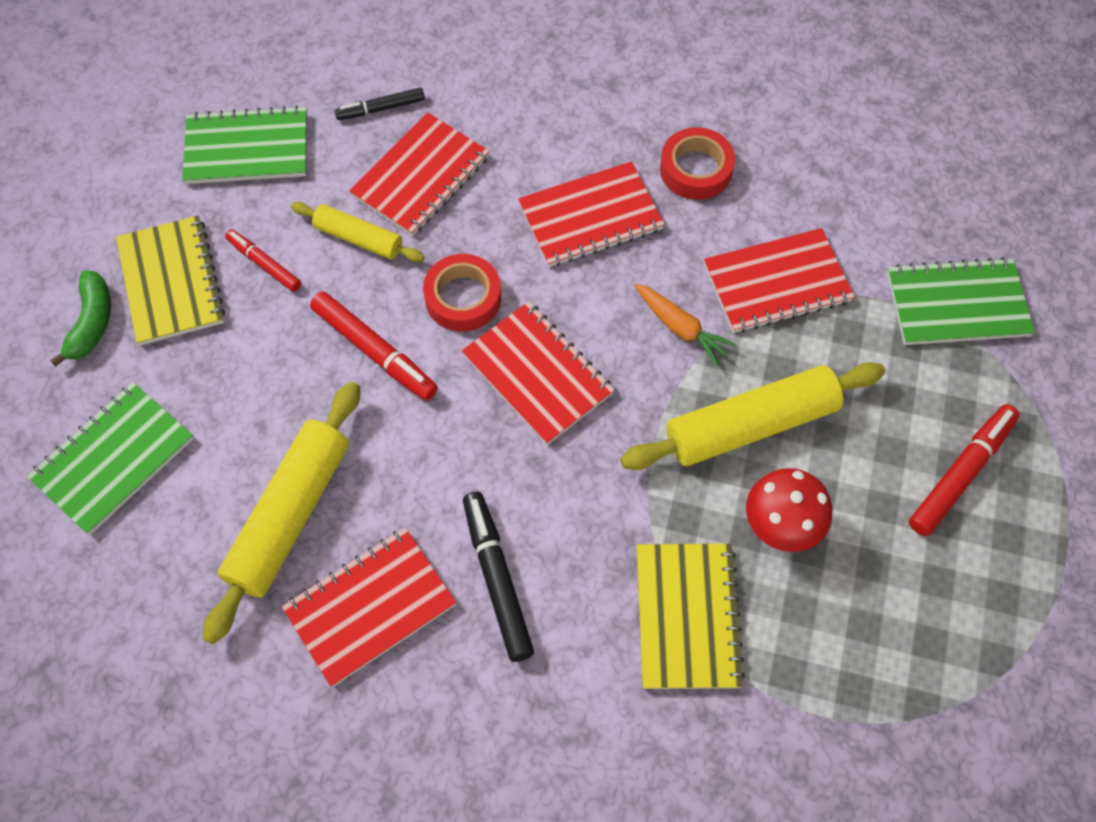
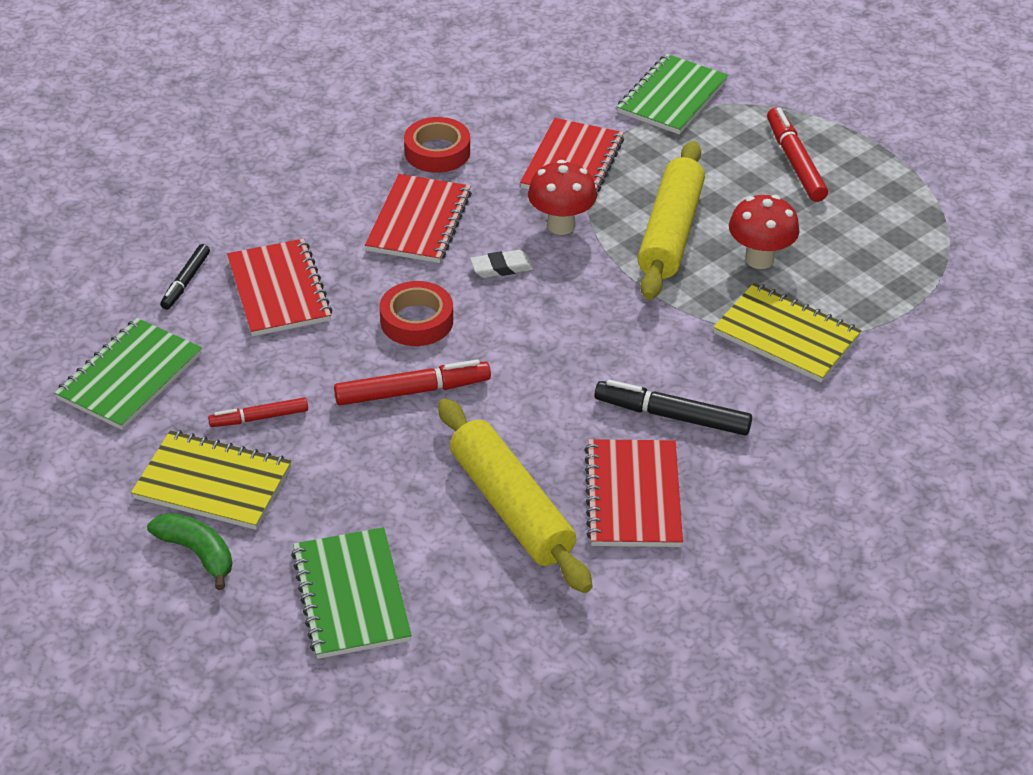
camera: 55 degrees left, 20 degrees down
(359, 238) = (297, 352): yellow rolling pin -> none
(537, 374) = (525, 314): red notebook -> none
(583, 317) = (501, 267): none -> white eraser
(681, 328) = (561, 225): orange carrot -> red mushroom

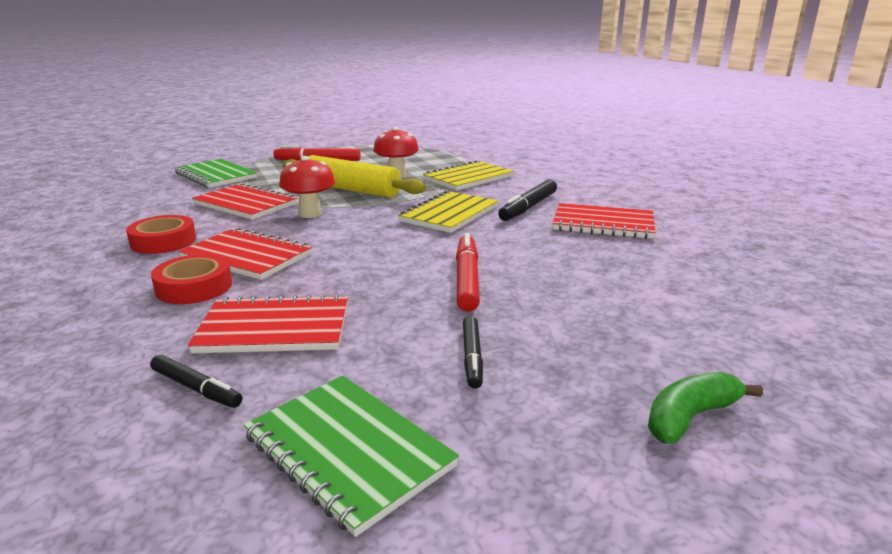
camera: 75 degrees left, 20 degrees down
(213, 483) = (572, 396): yellow notebook -> yellow notebook (449, 214)
(259, 418) = (472, 357): red marker -> black marker
(351, 595) = (730, 330): green notebook -> none
(416, 321) = (377, 269): red tape -> red tape (194, 287)
(501, 267) = (338, 235): white eraser -> none
(511, 507) = (613, 258): yellow rolling pin -> none

